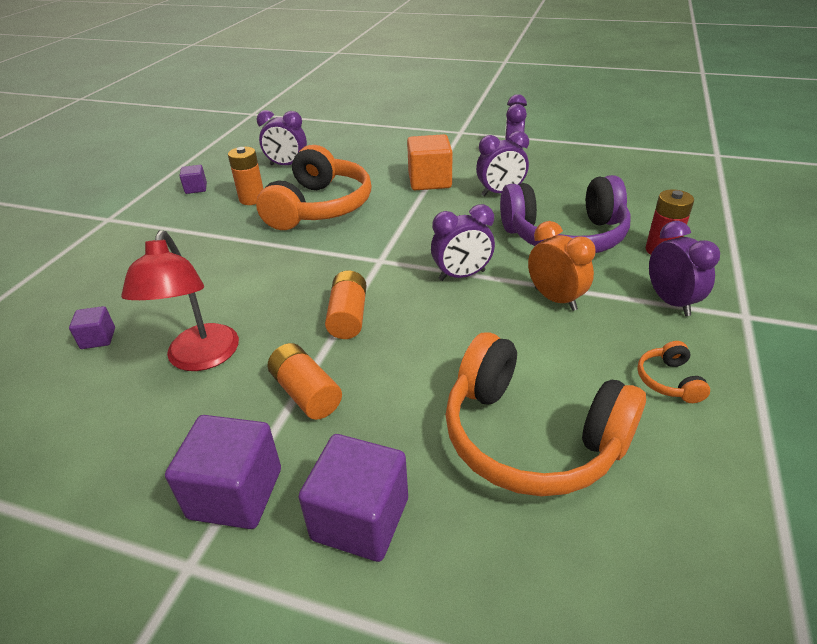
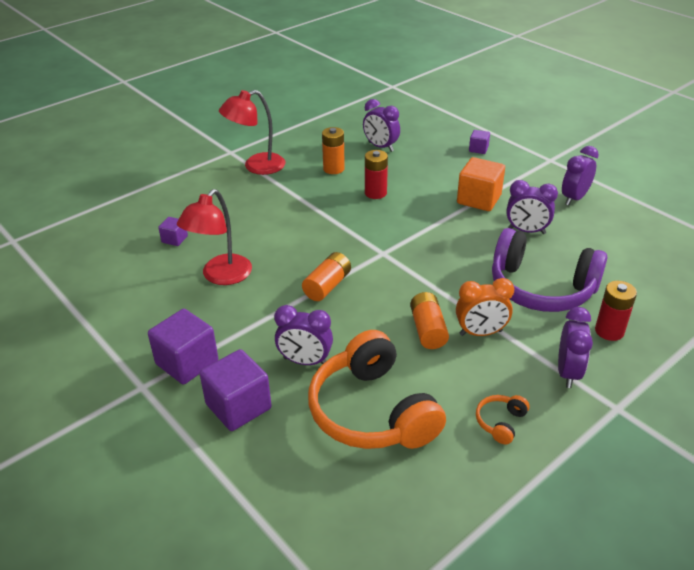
camera: 30 degrees right, 0 degrees up
(154, 223) = (256, 166): none -> red lamp
(196, 188) = (302, 146): purple cube -> purple cube (478, 149)
(306, 393) = (263, 324): orange battery -> orange battery (428, 330)
(319, 207) = (375, 193): orange headphones -> red battery
(462, 275) = (430, 288): purple clock -> purple clock (305, 361)
(555, 299) = (480, 333): orange clock -> orange clock turned 90 degrees clockwise

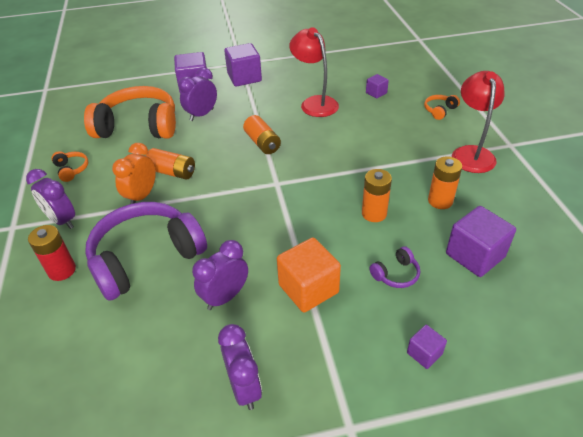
camera: 120 degrees right, 5 degrees up
(191, 194) = (439, 110): none -> orange headphones
(375, 193) = (374, 213): red battery -> orange battery
(380, 147) = (475, 255): purple clock -> purple cube
(428, 170) = (396, 274): none -> purple headphones

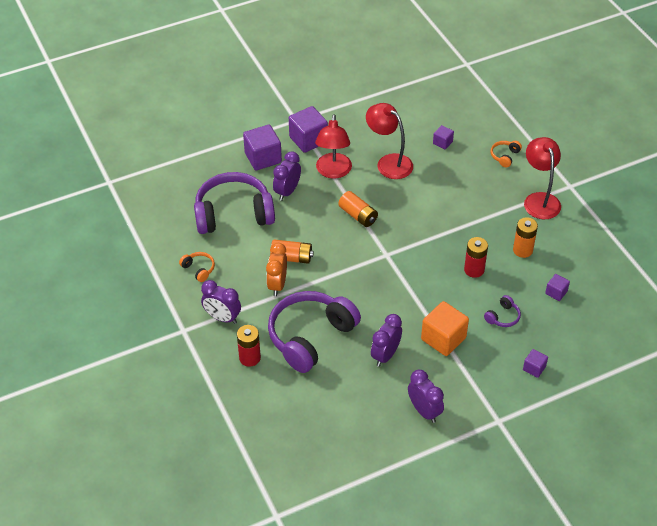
camera: 15 degrees left, 5 degrees up
(138, 126) = (233, 213): orange headphones -> purple headphones
(255, 104) = (333, 172): none -> red lamp
(374, 213) = (474, 270): orange battery -> red battery
(475, 255) = (556, 292): purple cube -> purple cube, size x0.52

